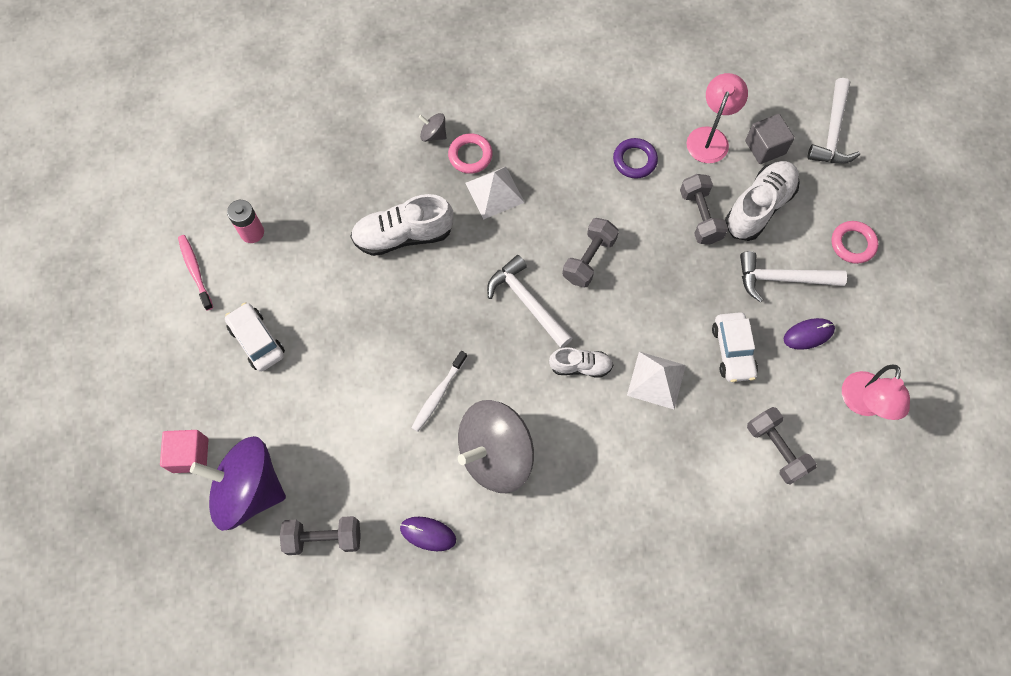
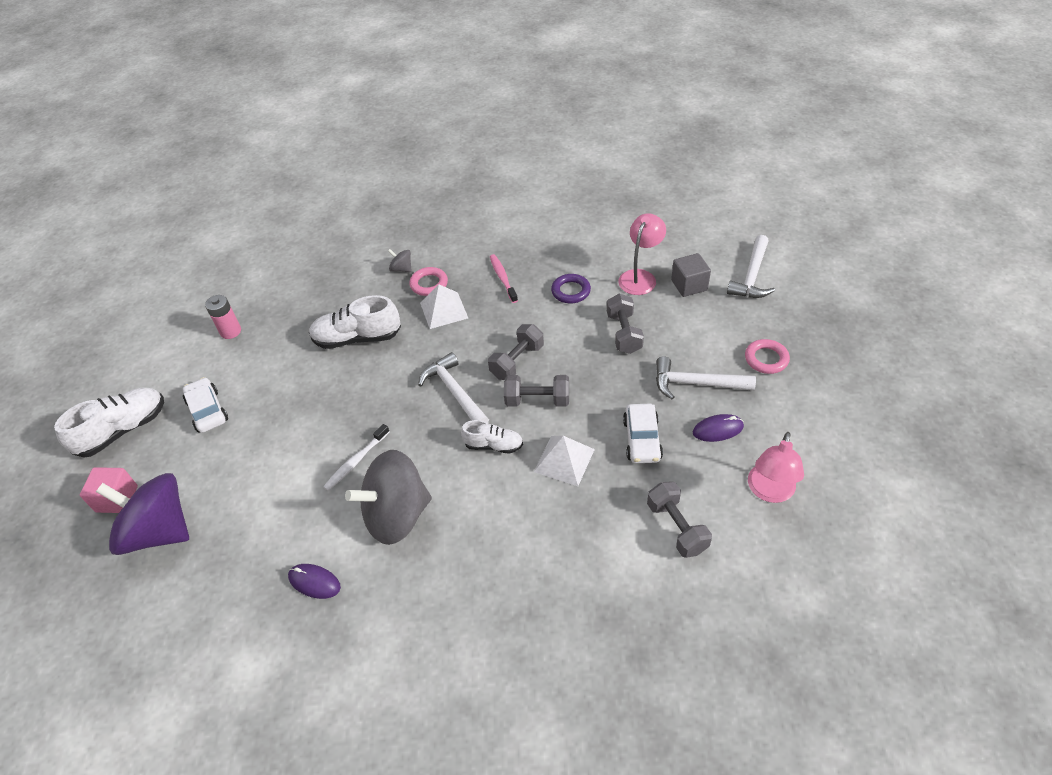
camera: 10 degrees right, 20 degrees down
(195, 271) = (174, 357): pink toothbrush -> pink toothbrush (503, 278)
(324, 538) = (214, 579): grey dumbbell -> grey dumbbell (537, 400)
(759, 207) = (679, 328): white shoe -> white shoe (123, 430)

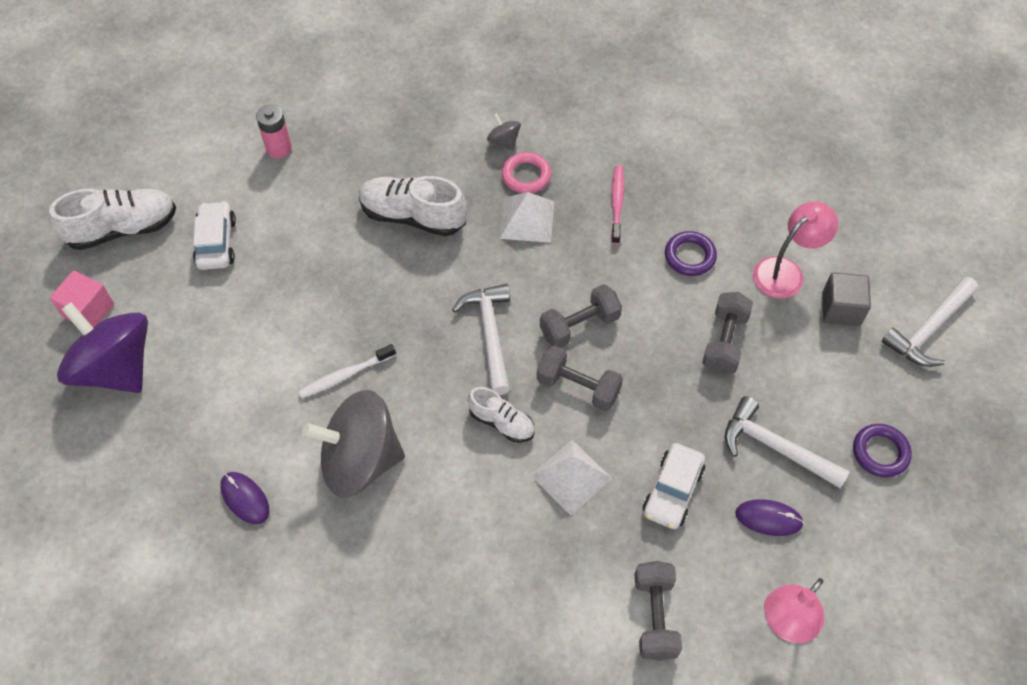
camera: 20 degrees right, 10 degrees up
(766, 359) = (880, 452): pink ring -> purple ring

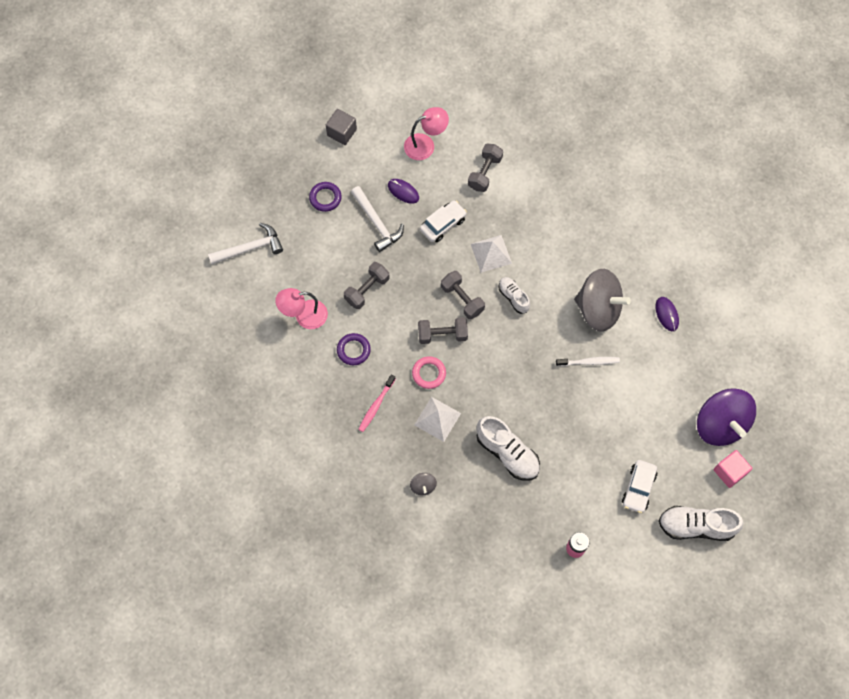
camera: 155 degrees left, 10 degrees up
(490, 334) = (496, 352): white hammer -> none
(526, 176) = (422, 452): pink ring -> pink ring (429, 373)
(841, 309) = (289, 280): grey cube -> grey cube (342, 132)

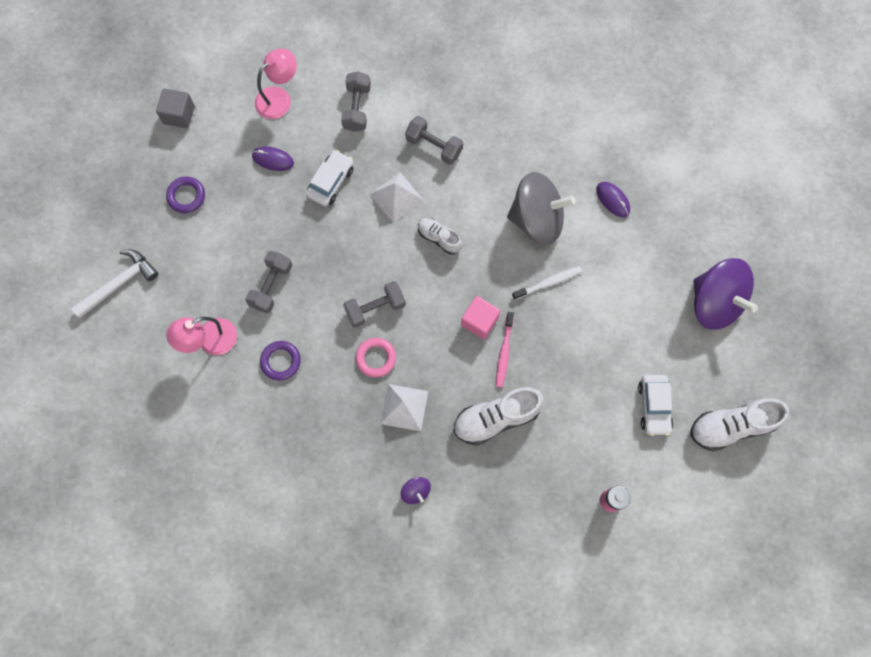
camera: 20 degrees left, 5 degrees up
(376, 405) = (329, 416): pink toothbrush -> pink toothbrush (504, 352)
(377, 223) = (256, 205): white hammer -> none
(423, 486) = (415, 491): grey spinning top -> purple spinning top
(462, 299) = (383, 260): grey dumbbell -> grey dumbbell (434, 146)
(507, 453) = (496, 418): white shoe -> white shoe turned 135 degrees clockwise
(729, 472) = (744, 352): pink cube -> pink cube (479, 321)

